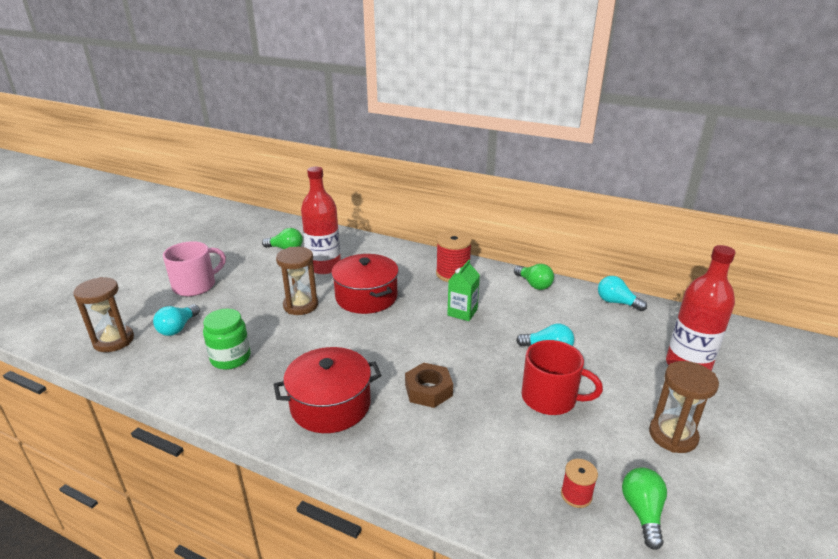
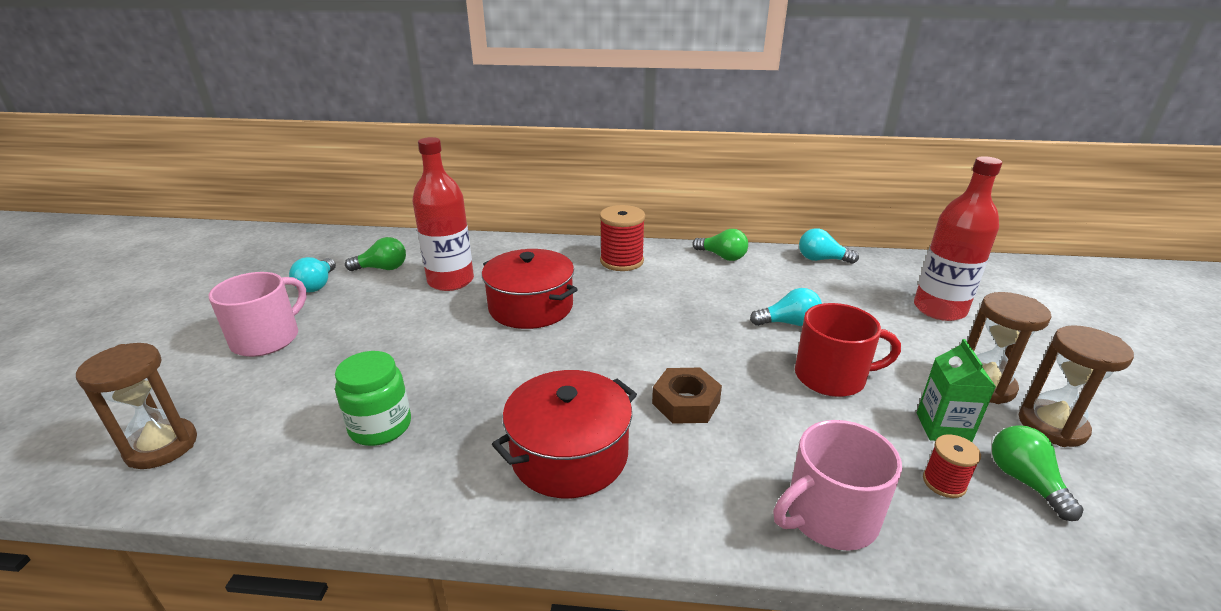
camera: 20 degrees left, 0 degrees up
(178, 328) = (269, 403): turquoise light bulb -> turquoise light bulb (317, 285)
(300, 305) = (446, 334): brown hourglass -> brown hourglass (1052, 426)
(462, 312) = (663, 302): green carton -> green carton (943, 427)
(473, 492) = (829, 516): none -> pink mug

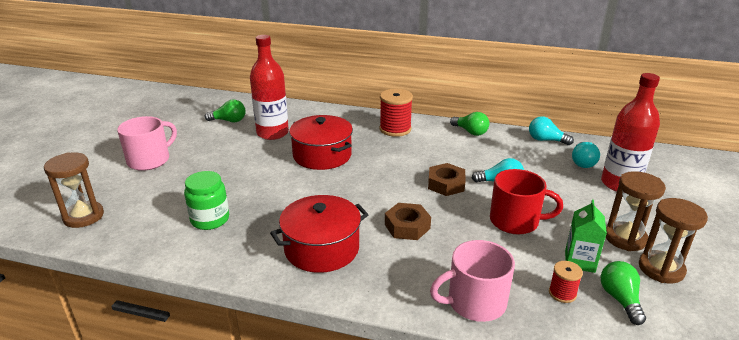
camera: 10 degrees right, 0 degrees up
(317, 285) = (185, 128): turquoise light bulb -> turquoise light bulb (582, 162)
(717, 332) = (446, 184): none -> brown nut

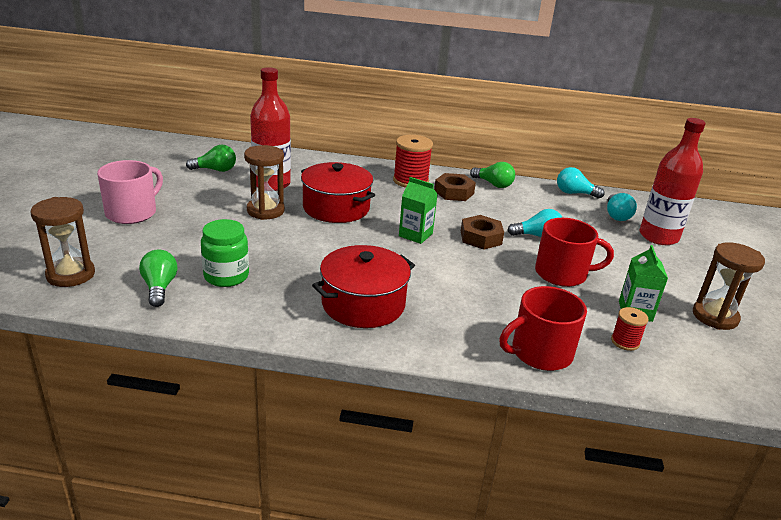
camera: 10 degrees left, 0 degrees up
(386, 181) = (415, 235): none -> green carton
(407, 226) = (450, 280): brown nut -> brown nut (454, 192)
(475, 302) = (540, 353): pink mug -> red mug
(620, 299) = (682, 346): green light bulb -> green light bulb (159, 287)
(625, 238) = (675, 289): brown hourglass -> brown hourglass (265, 211)

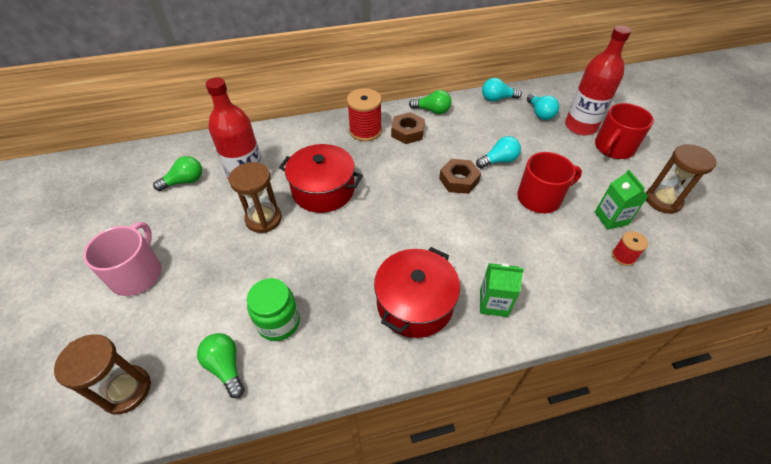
camera: 20 degrees left, 20 degrees up
(415, 235) = (407, 198): green carton -> green carton (493, 303)
(540, 353) = (575, 298): red mug -> red mug (613, 148)

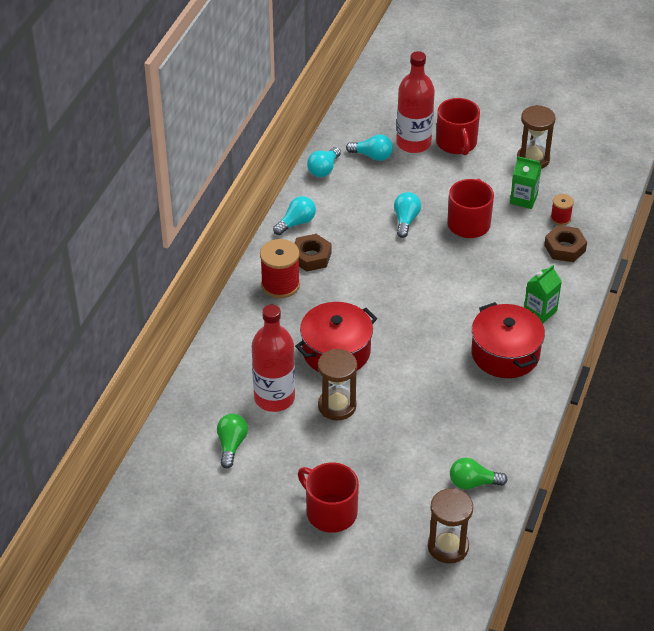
camera: 55 degrees left, 5 degrees down
(137, 274) = (330, 512): pink mug -> red mug
(279, 322) = (458, 438): green jar -> none
(432, 110) = (296, 223): green light bulb -> turquoise light bulb
(459, 180) = (405, 259): brown nut -> brown nut (564, 248)

